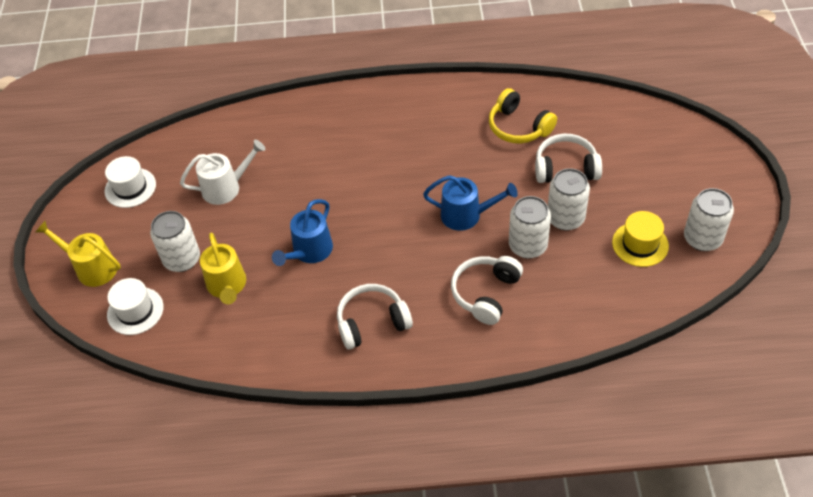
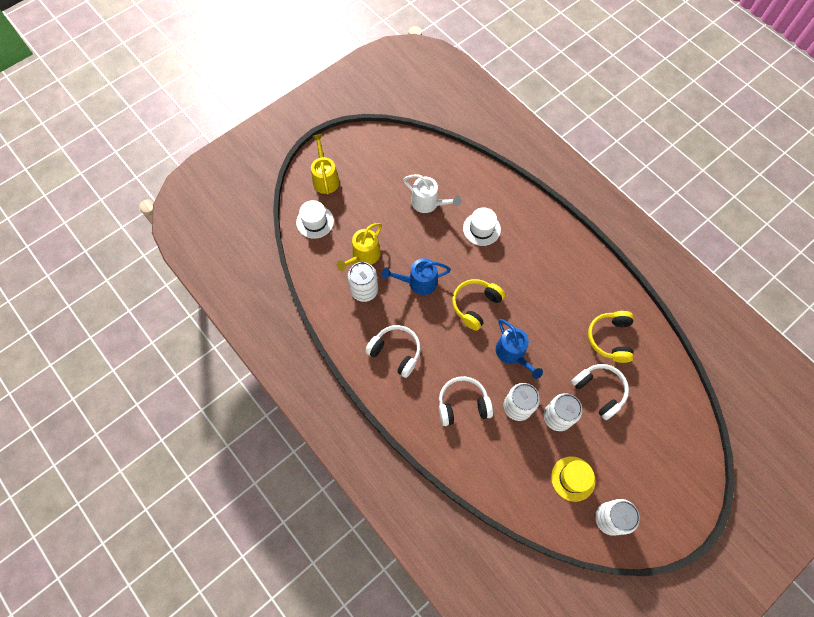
camera: 50 degrees right, 15 degrees up
(130, 188) = (390, 154): white hat -> white hat (481, 229)
(182, 259) = (363, 219): white can -> white can (364, 290)
(384, 216) = (475, 305): none -> yellow headphones

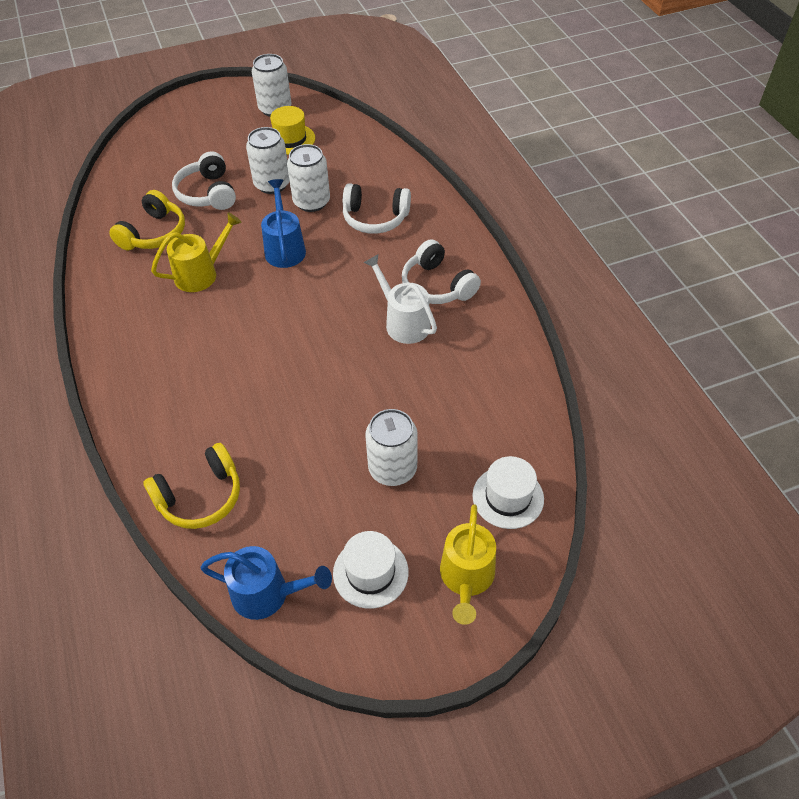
camera: 160 degrees left, 15 degrees down
(363, 256) = (439, 417): yellow watering can -> yellow watering can (201, 273)
(364, 290) = (455, 368): white can -> white can (392, 468)
(418, 282) = (368, 358): blue watering can -> blue watering can (268, 594)
(428, 203) = (293, 471): white watering can -> white watering can (403, 322)
(475, 305) = (301, 309): yellow headphones -> yellow headphones (200, 496)
(481, 229) = (230, 405): white hat -> white hat (370, 572)

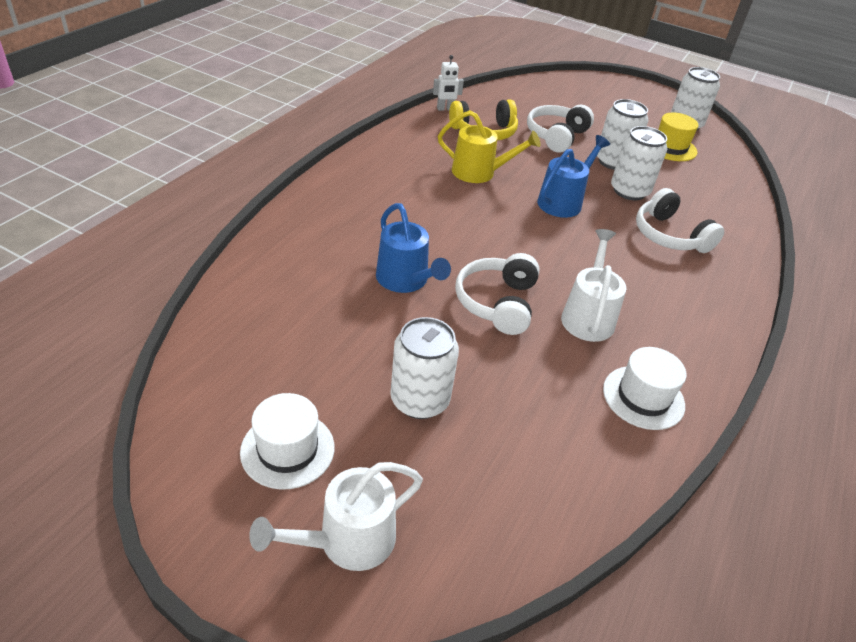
camera: 45 degrees right, 10 degrees down
(95, 236) = (445, 109): none -> white robot
(200, 496) = (269, 286): yellow headphones -> none
(268, 594) = (205, 384): blue watering can -> blue watering can (405, 280)
(437, 285) = (658, 317): white headphones -> white headphones (497, 303)
(466, 578) = (347, 541): yellow watering can -> white watering can
(508, 497) = (482, 522): white hat -> white hat (643, 397)

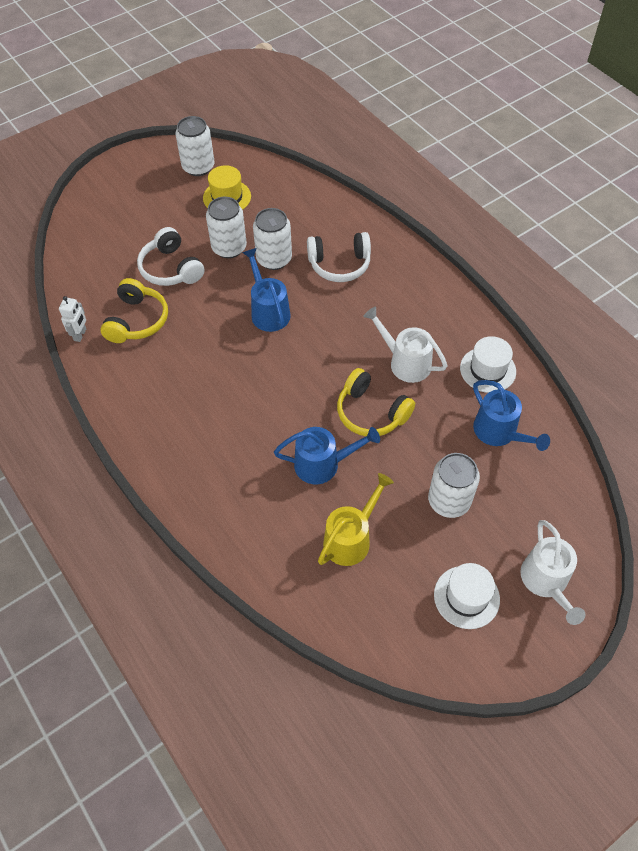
camera: 60 degrees left, 15 degrees up
(479, 173) = (201, 352): yellow watering can -> yellow watering can (351, 538)
(497, 303) = (371, 412): white headphones -> yellow headphones
(555, 431) = (499, 432): none -> blue watering can

